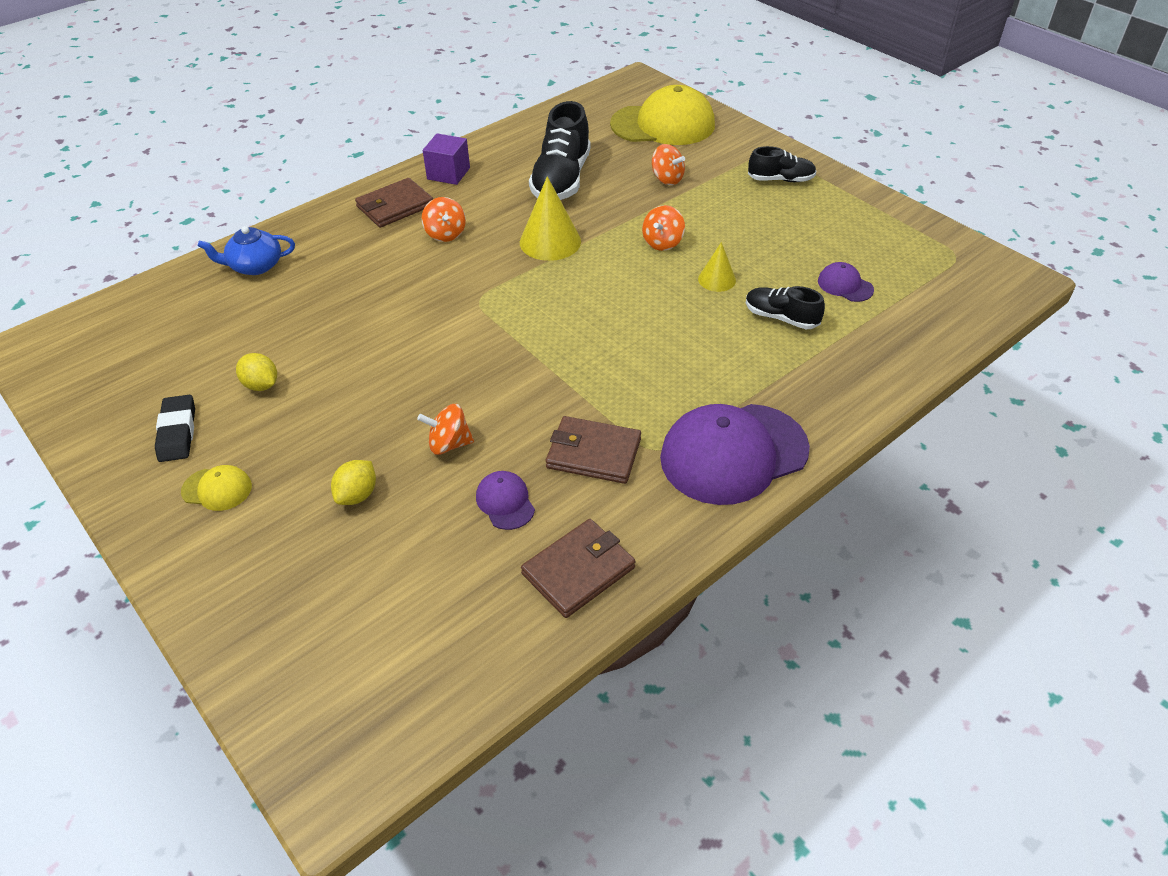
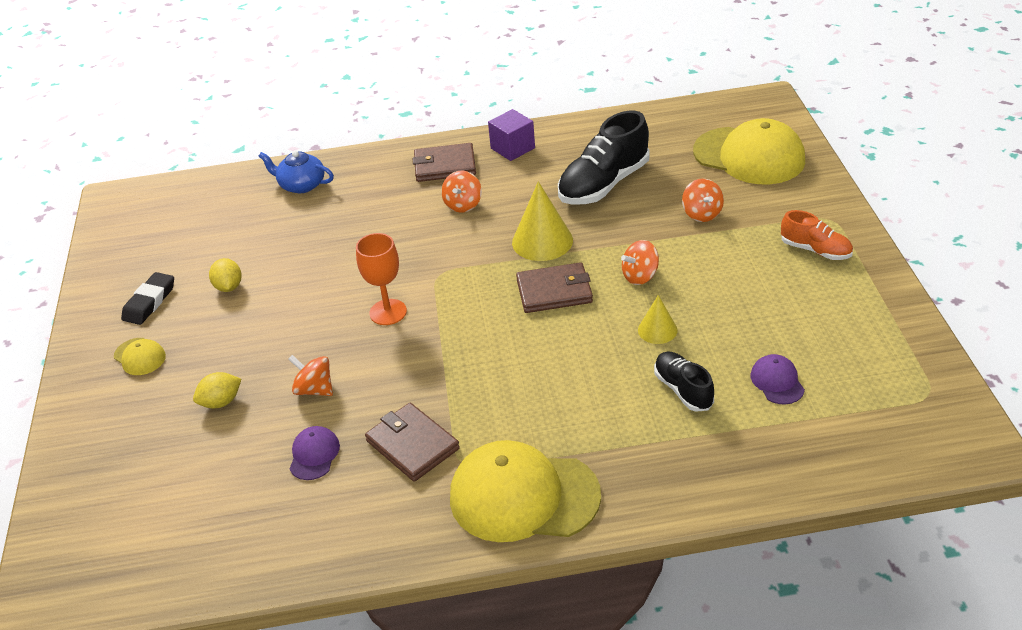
camera: 35 degrees right, 5 degrees down
(459, 349) = (388, 312): none -> orange goblet
(578, 570) = (318, 535): brown wallet -> brown wallet (554, 291)
(733, 453) = (523, 496): purple cap -> yellow cap
(780, 180) = (815, 250): black shoe -> orange shoe

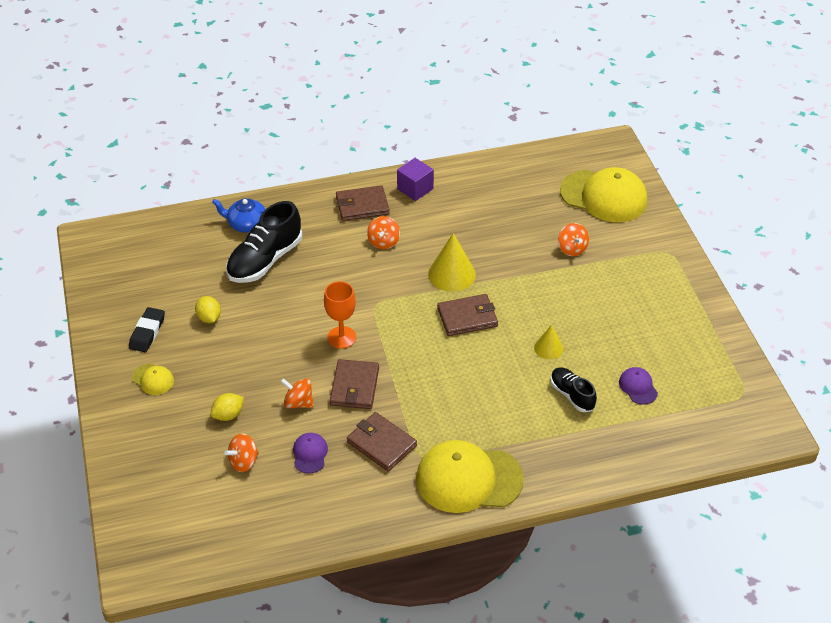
camera: 10 degrees left, 5 degrees up
(391, 372) = (354, 387): none -> brown wallet
(603, 184) = (493, 222): black shoe -> black shoe (265, 260)
(640, 276) = (530, 303): orange spinning top -> orange spinning top (243, 461)
(815, 250) = (659, 279): orange shoe -> none

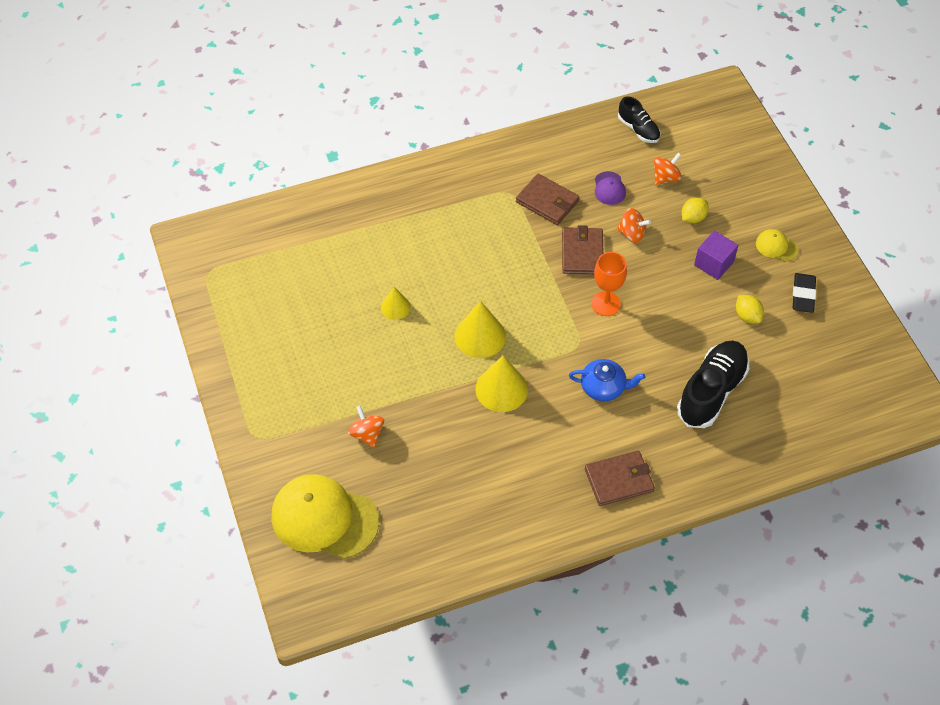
camera: 175 degrees right, 10 degrees up
(246, 224) = (748, 441): blue teapot -> blue teapot (603, 387)
(383, 242) = (584, 427): orange spinning top -> none
(415, 189) = (559, 512): purple cube -> purple cube (713, 263)
(467, 317) = (480, 336): brown wallet -> yellow cone
(468, 479) = (466, 177): yellow cap -> none
(572, 395) = (373, 259): black shoe -> black shoe (638, 129)
(638, 387) = (309, 272): purple cap -> none

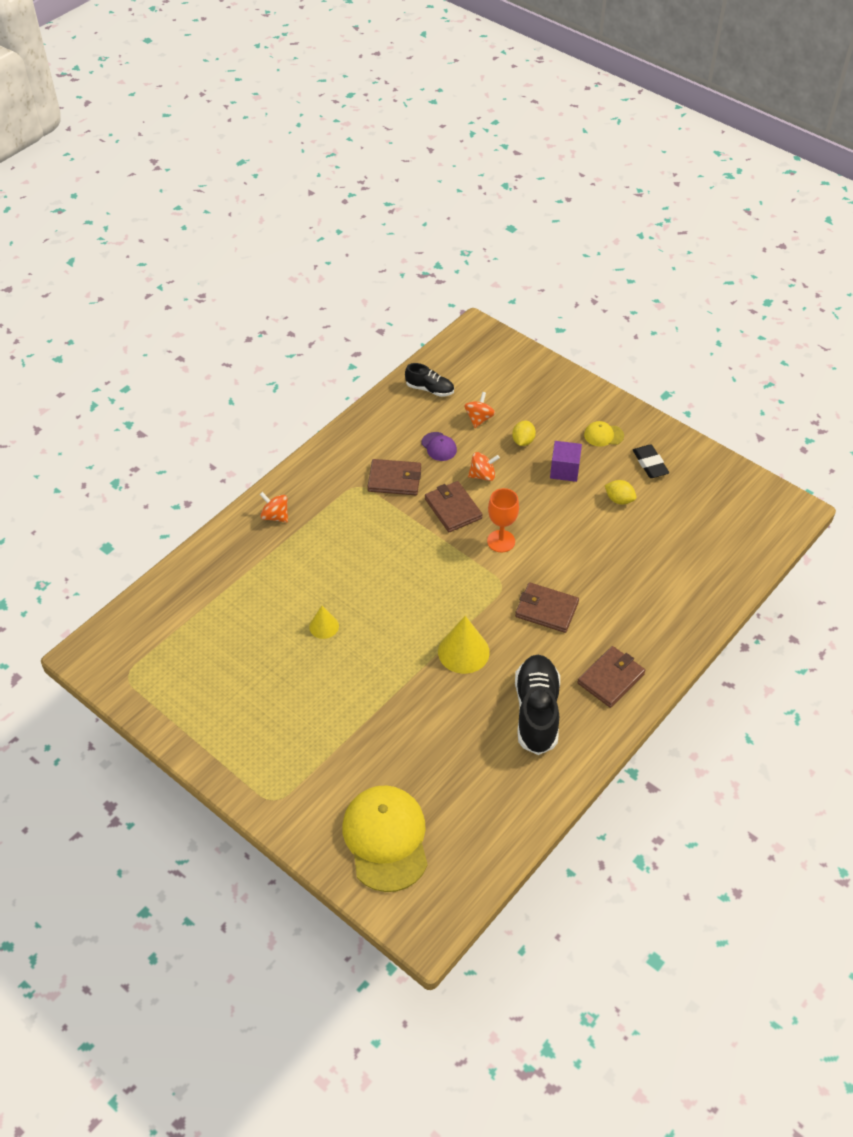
camera: 30 degrees left, 5 degrees down
(324, 518) = (386, 839): yellow cap -> yellow cap turned 90 degrees clockwise
(367, 434) = (373, 746): orange spinning top -> orange spinning top (275, 516)
(480, 336) = (414, 616): yellow cone -> none
(603, 387) = (546, 609): blue teapot -> brown wallet
(711, 392) = (633, 572): black shoe -> black shoe (536, 711)

